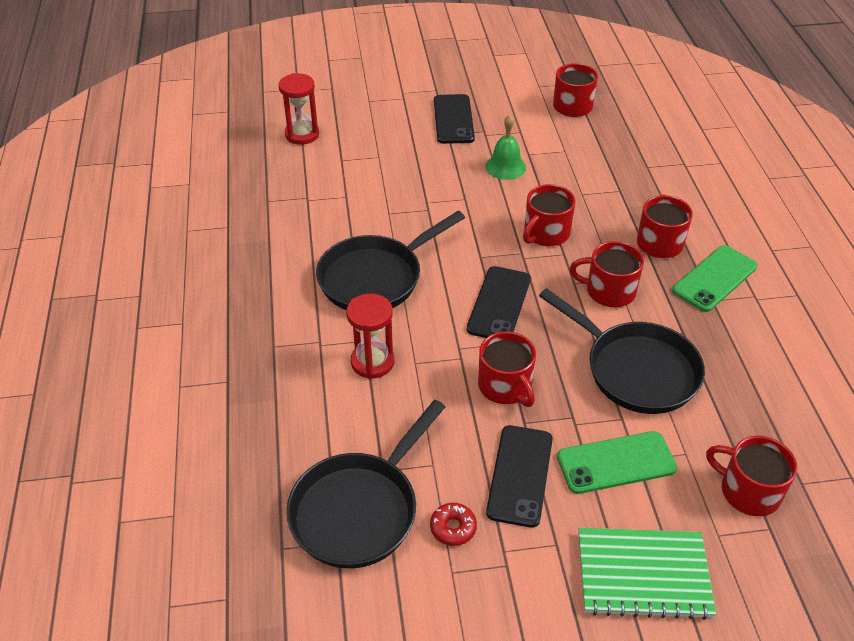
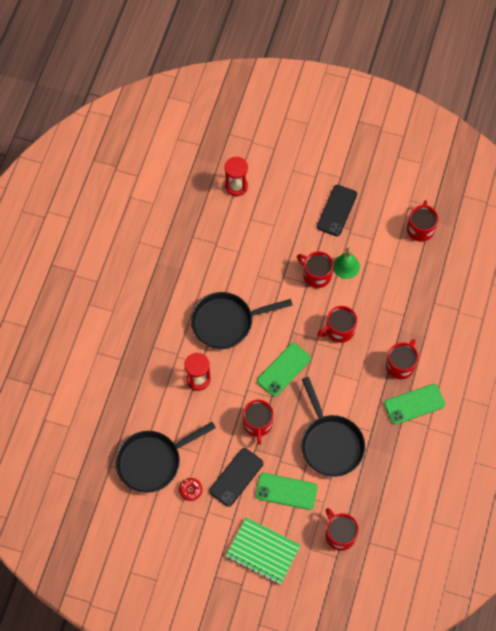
camera: 25 degrees right, 20 degrees up
(499, 304) = (284, 369): black phone -> green phone
(609, 291) = (349, 387): red mug -> red mug (316, 275)

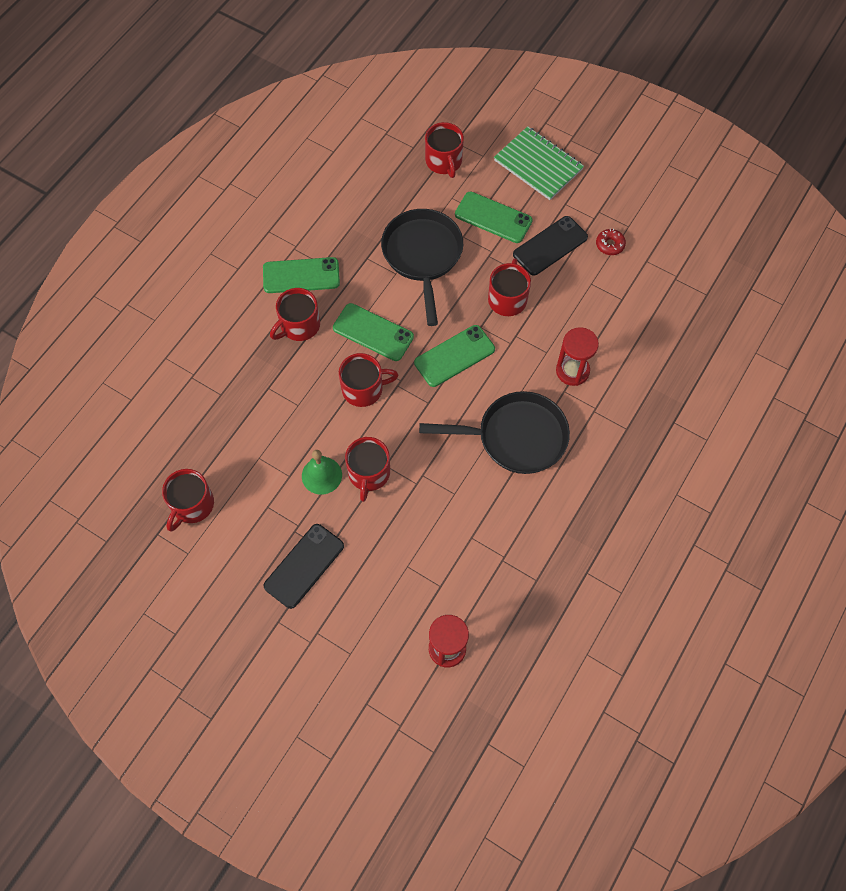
camera: 165 degrees left, 0 degrees up
(153, 461) = (651, 286): black pan -> none
(316, 275) = (368, 473): red mug -> red mug turned 45 degrees clockwise
(346, 373) = (373, 332): none -> green phone

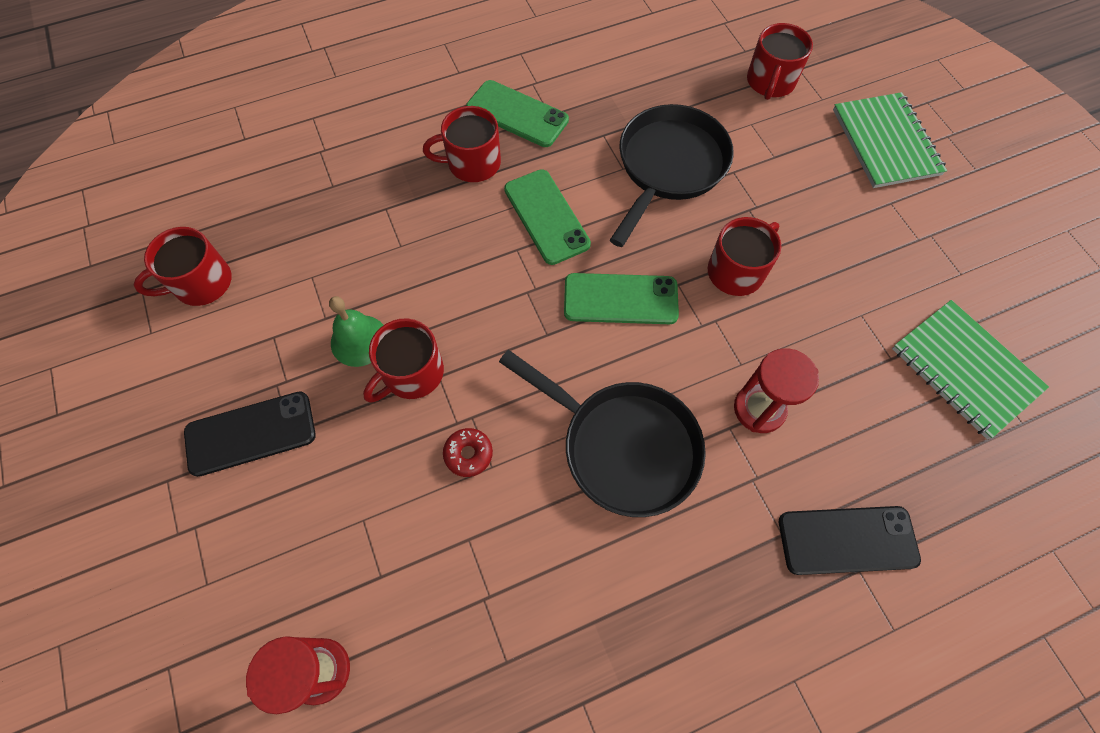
camera: 35 degrees right, 0 degrees up
(363, 389) = (485, 272): red mug -> none
(493, 217) = (786, 170): green phone -> none
(550, 246) = (836, 240): black phone -> black phone (847, 540)
(610, 245) = (919, 282): red donut -> red donut (468, 454)
(662, 282) = (965, 369): none -> green notebook

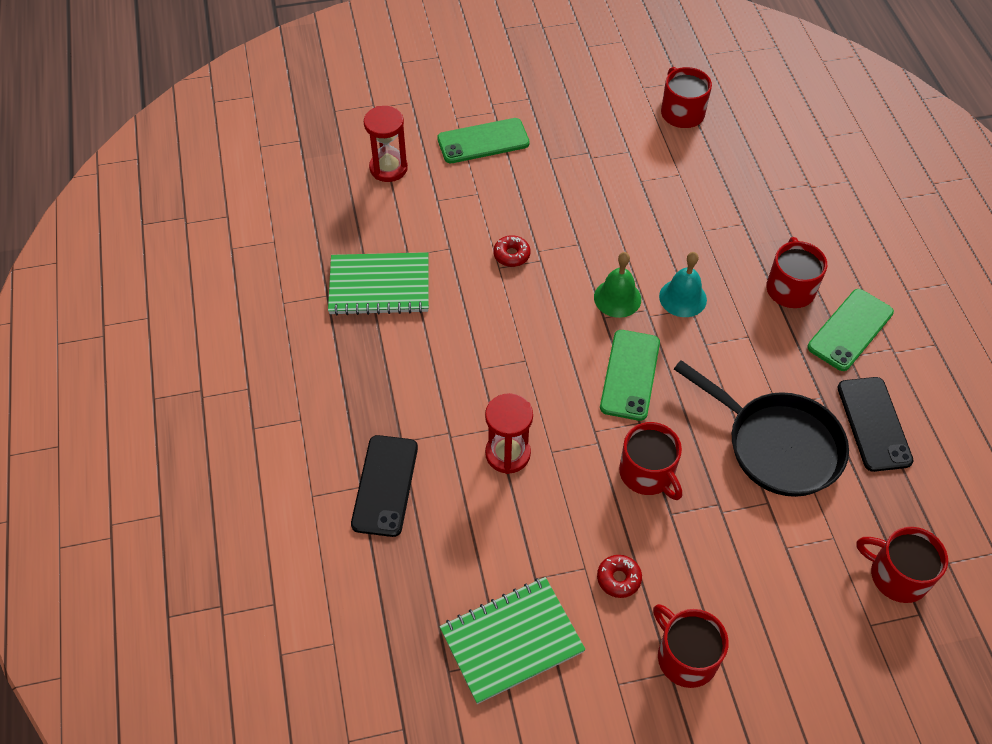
camera: 100 degrees right, 10 degrees down
(251, 433) = (553, 138): black phone -> black phone (874, 424)
(359, 340) = (617, 199): green bell -> green bell (617, 298)
(412, 373) = (584, 228): red mug -> red mug (686, 656)
(503, 258) = (683, 298): none -> turquoise bell
(546, 217) = (724, 335): green phone -> green phone (483, 141)
(623, 446) = (496, 351): black pan -> none
(860, 284) = (618, 579): none -> red donut
(885, 142) = (802, 672): green notebook -> green notebook (379, 286)

